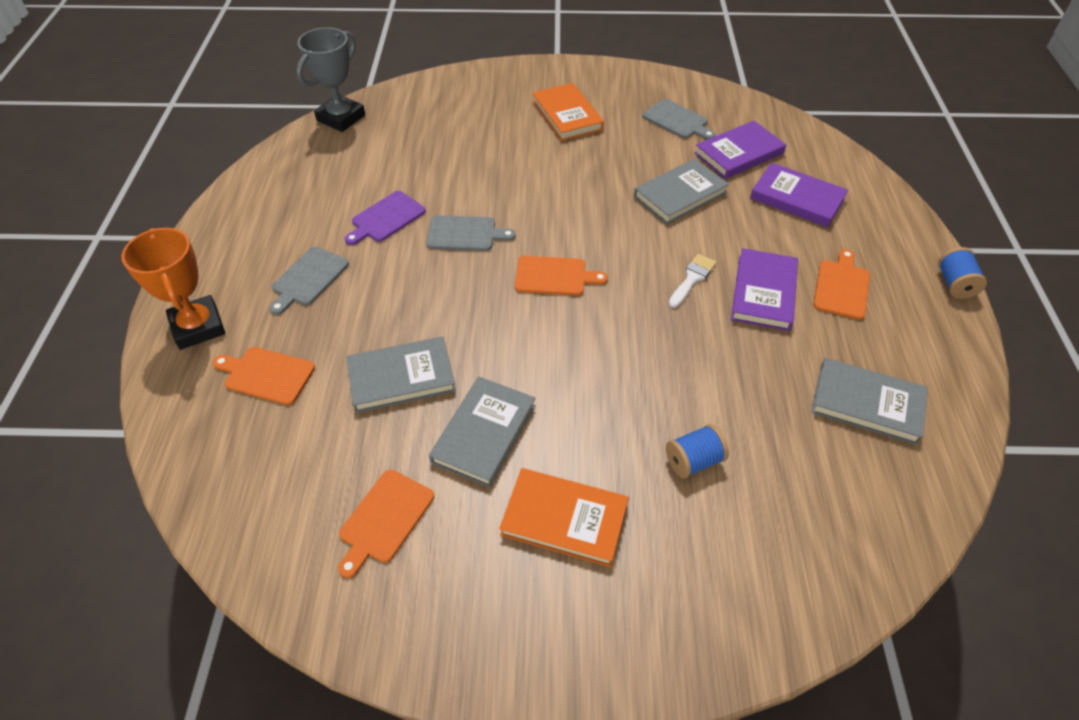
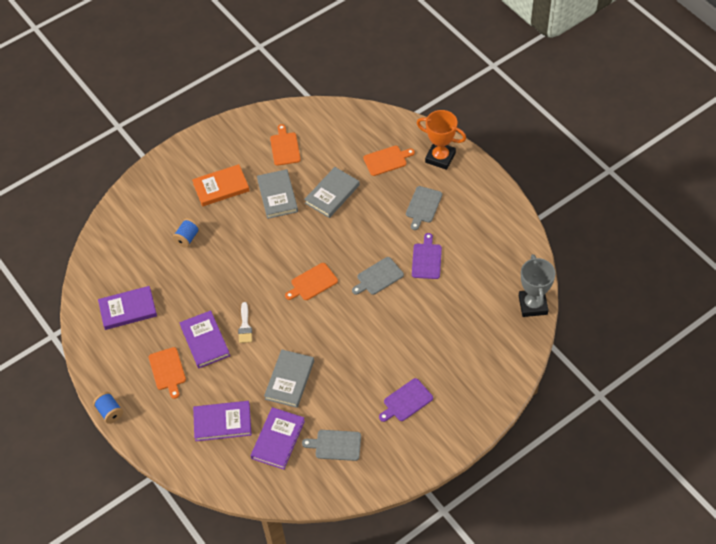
camera: 145 degrees right, 5 degrees up
(308, 278) = (423, 206): grey cutting board -> grey cutting board turned 150 degrees counterclockwise
(567, 115) = (406, 401): orange book -> purple cutting board
(867, 403) = (128, 309): grey book -> purple book

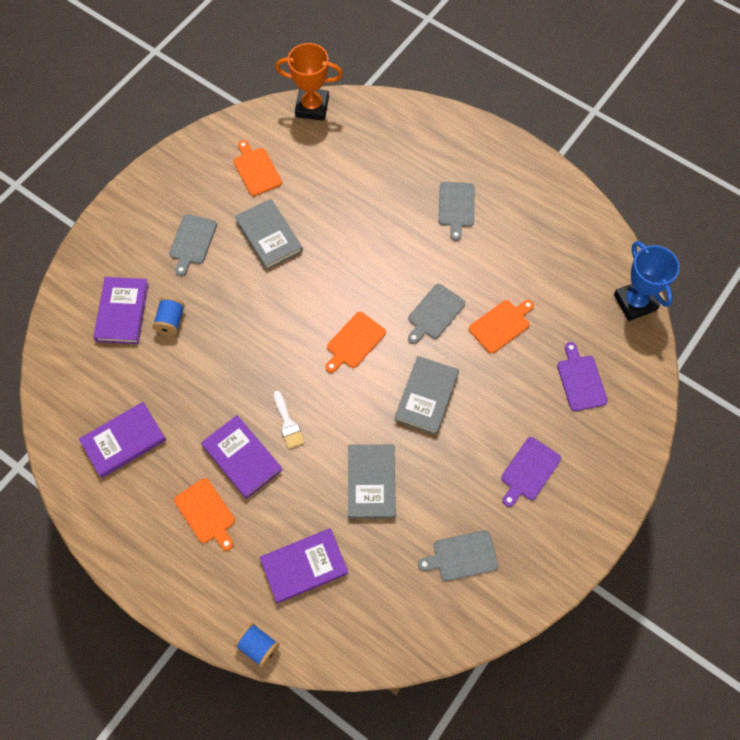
camera: 20 degrees left, 10 degrees up
(110, 412) = (147, 594): blue spool -> blue spool (258, 646)
(221, 187) = (192, 242): orange book -> grey cutting board
(278, 439) = (385, 569): purple book -> purple book (122, 312)
(332, 194) = (338, 218): grey book -> grey book (426, 396)
(387, 160) = (390, 157): orange cutting board -> orange cutting board (501, 325)
(426, 259) = (485, 275): purple cutting board -> purple cutting board (580, 380)
(440, 157) = (454, 139): orange trophy -> orange trophy (312, 107)
(533, 305) = (635, 302): grey trophy -> blue trophy

